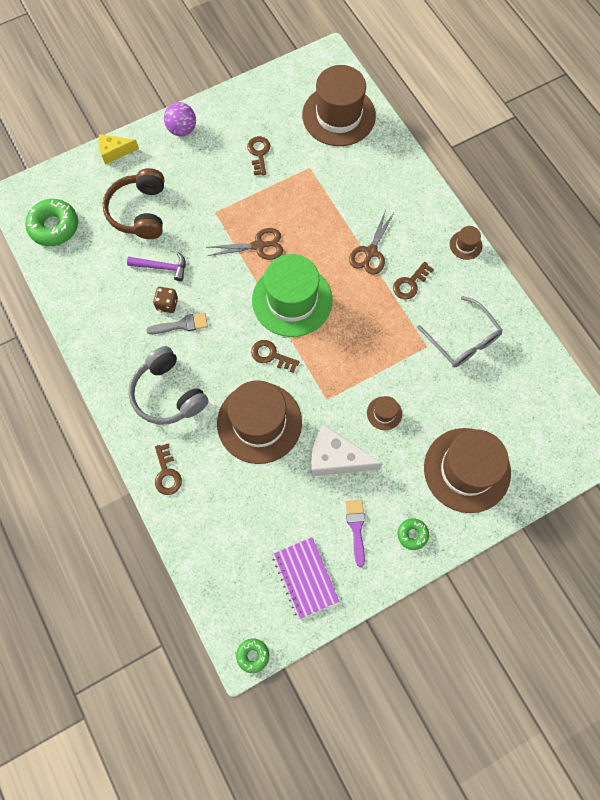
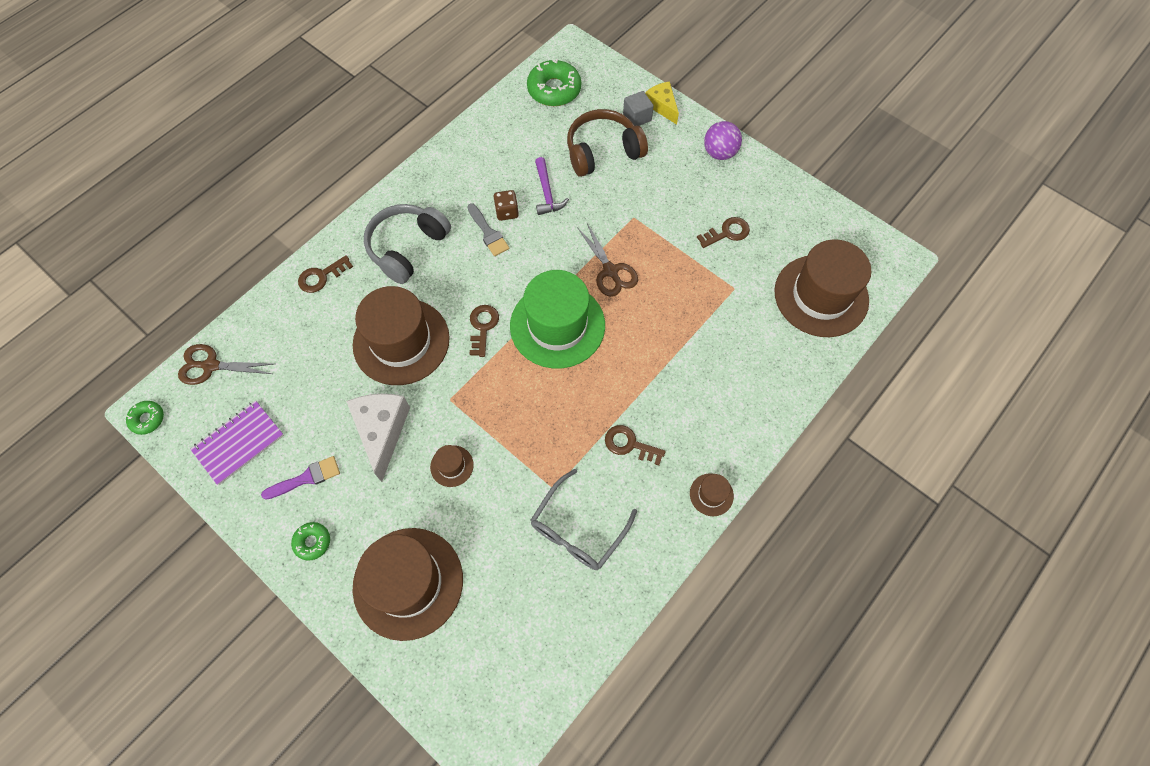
camera: 70 degrees right, 5 degrees down
(117, 174) = (637, 117): none -> grey cube
(370, 252) = (652, 388): brown scissors -> brown scissors (210, 366)

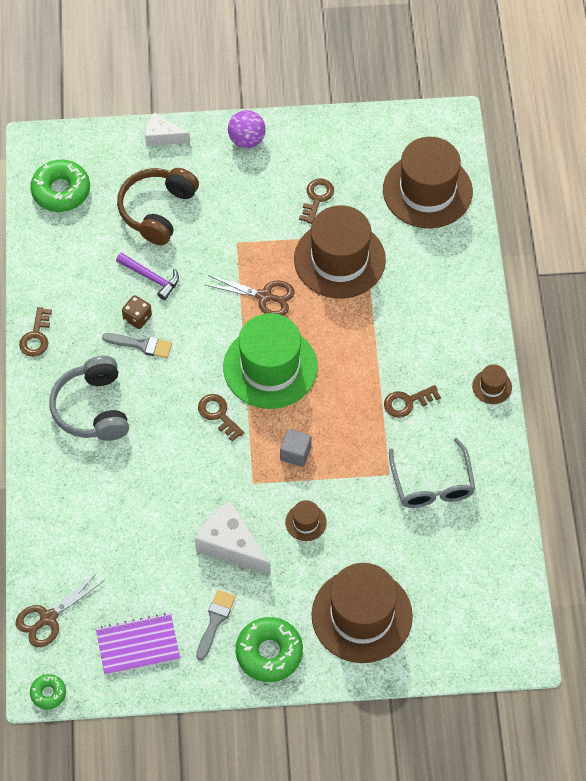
camera: 45 degrees left, 5 degrees down
(239, 443) = (138, 645): purple notebook -> purple notebook turned 75 degrees clockwise
(306, 478) = (215, 621): purple brush -> grey brush
(312, 542) = (269, 653): green donut -> green donut, size x1.88
(321, 276) = (52, 486): brown key -> brown key (36, 337)
(401, 341) = (171, 476): brown hat -> brown hat (339, 259)
(637, 117) = (153, 161): grey cube -> grey cube (295, 453)
(662, 106) = (162, 136): yellow cheese -> white cheese

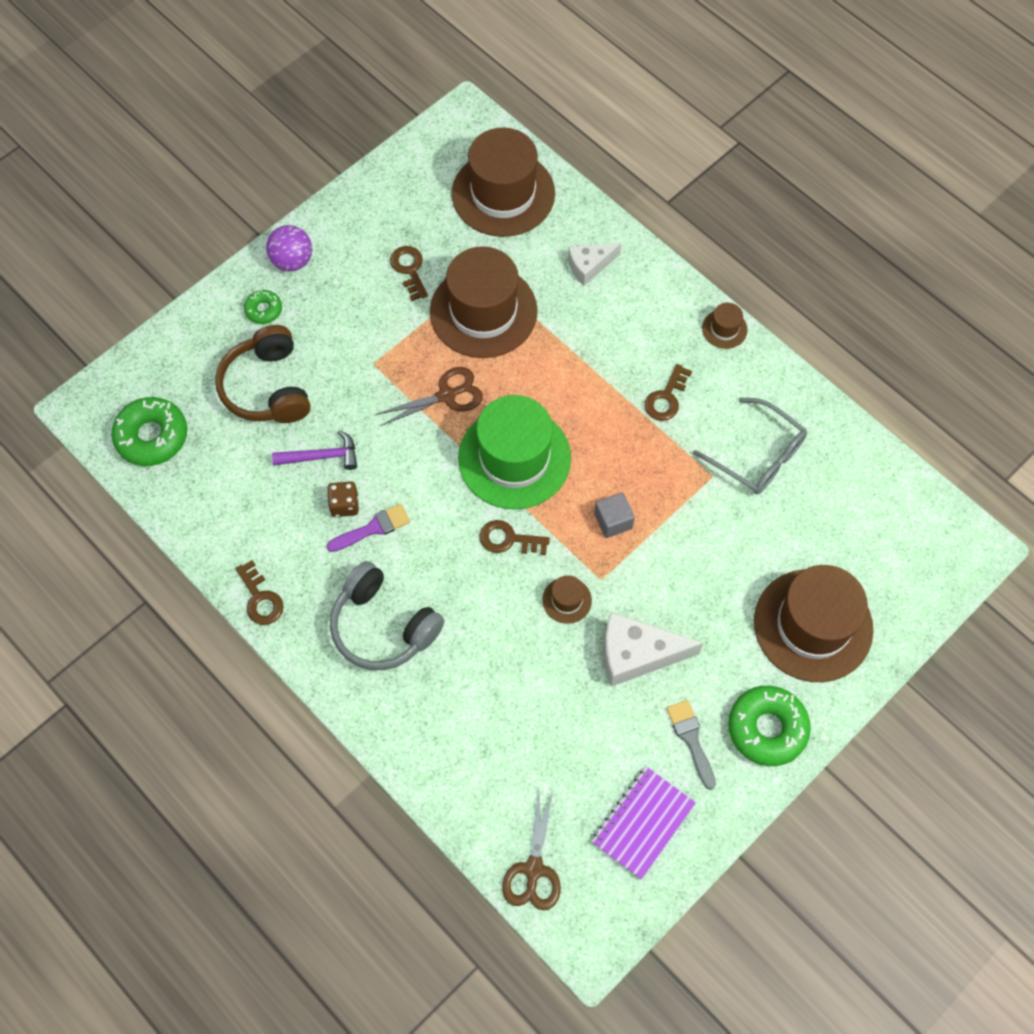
camera: 40 degrees left, 5 degrees up
(48, 693) = (604, 944): green donut -> green donut (264, 310)
(141, 345) = (373, 528): grey brush -> purple brush
(162, 136) = (206, 313): white cheese -> white cheese (589, 266)
(305, 522) = (683, 578): brown hat -> brown hat (567, 600)

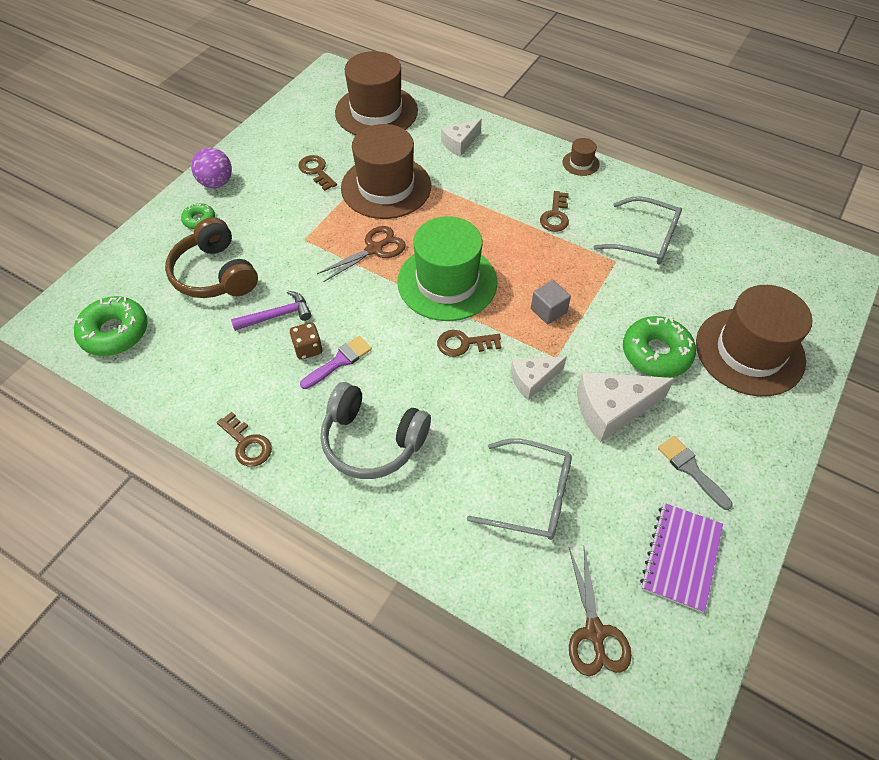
camera: 15 degrees left, 10 degrees down
(521, 725) = (531, 496): none -> grey glasses
(567, 600) = (533, 380): brown hat -> white cheese
(767, 728) = (752, 443): green donut -> green donut (656, 353)

